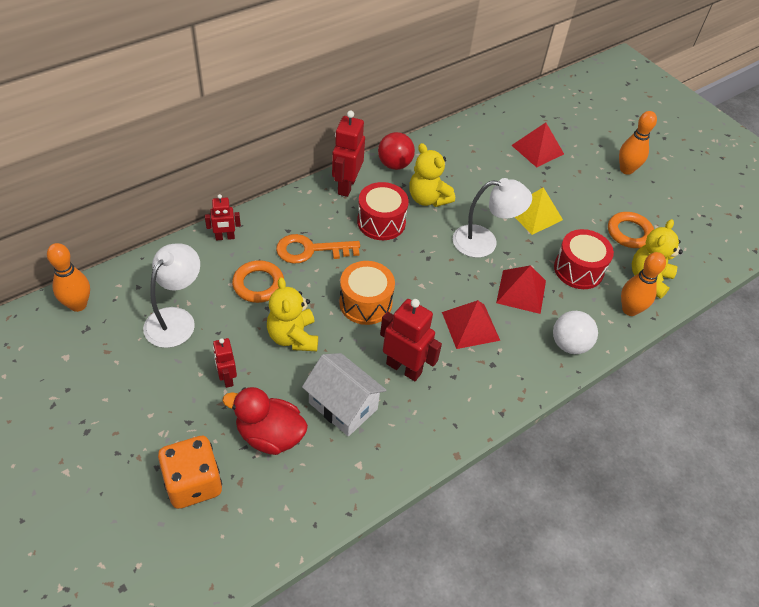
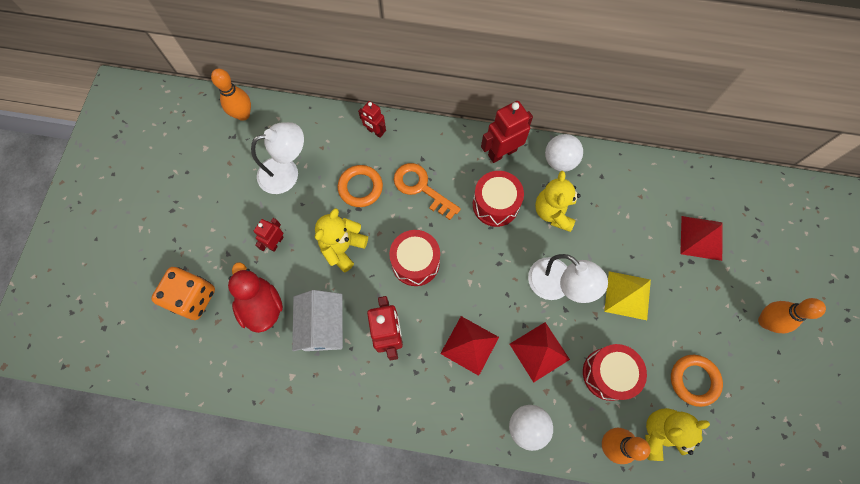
camera: 50 degrees right, 20 degrees up
(365, 303) = (415, 262): orange drum -> red drum
(394, 164) = (559, 161): red ball -> white ball

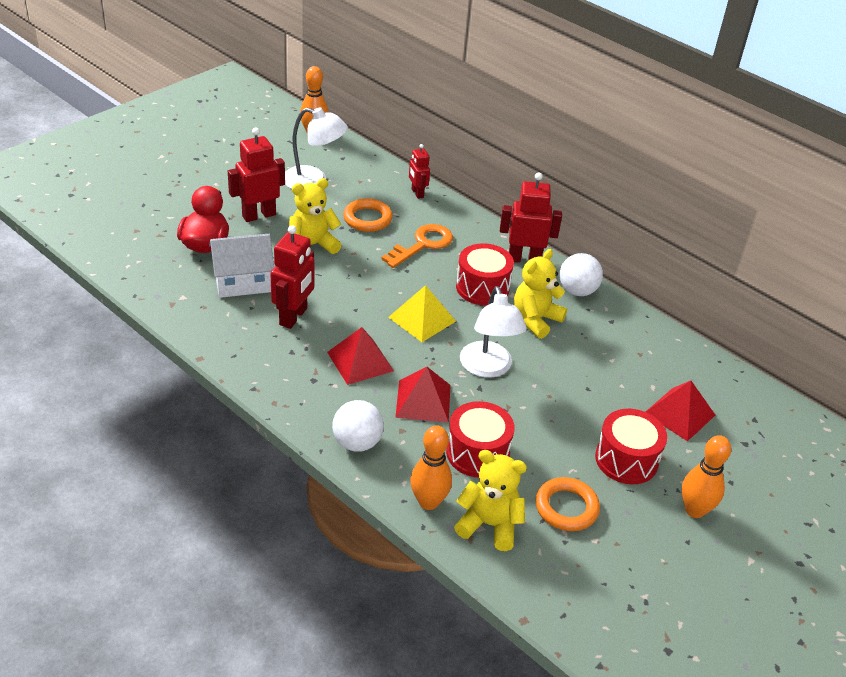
camera: 30 degrees right, 30 degrees down
(193, 298) = (156, 212): orange dice -> none
(276, 242) = (259, 215): red robot -> red robot, size x1.69
(323, 326) = (242, 282): white house -> white house turned 45 degrees clockwise
(415, 262) = (367, 286): red drum -> red drum (626, 460)
(421, 188) = (422, 245): orange key -> orange key turned 60 degrees clockwise
(627, 295) = (555, 411): yellow pyramid -> yellow pyramid (422, 319)

